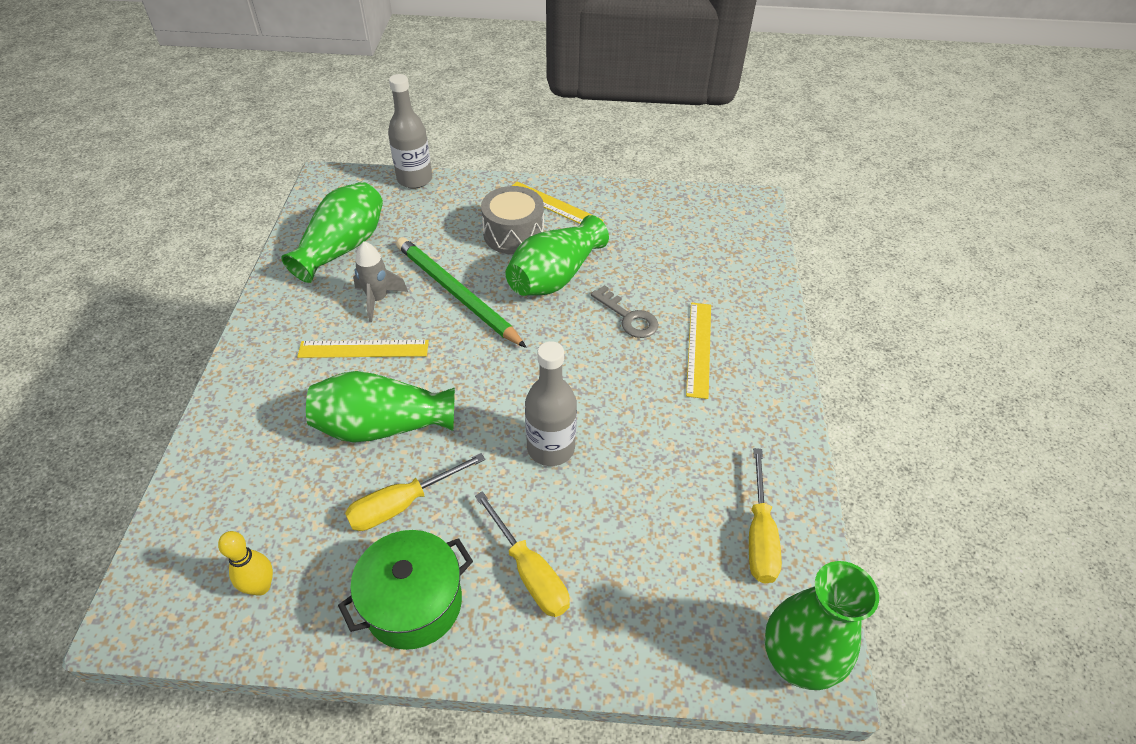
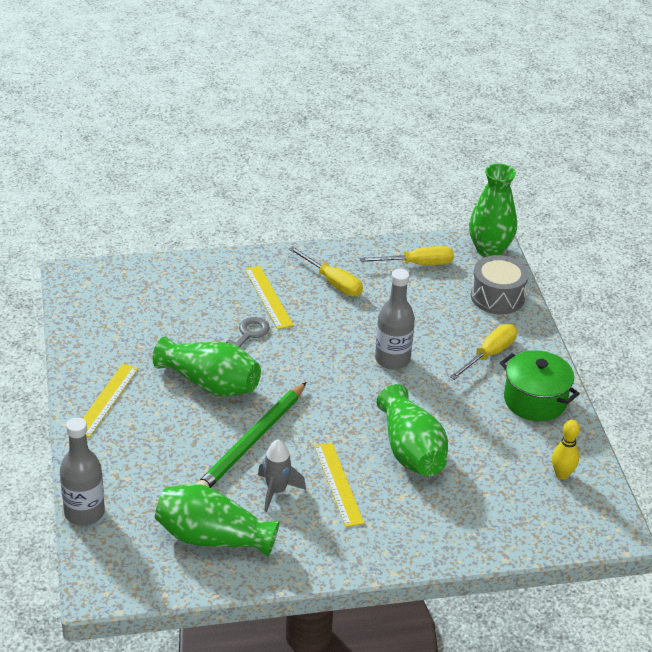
camera: 105 degrees left, 10 degrees down
(403, 504) = (470, 423): yellow screwdriver -> yellow screwdriver (333, 282)
(513, 234) = (158, 420): grey drum -> grey drum (497, 297)
(699, 348) = (268, 297): yellow ruler -> yellow ruler turned 75 degrees clockwise

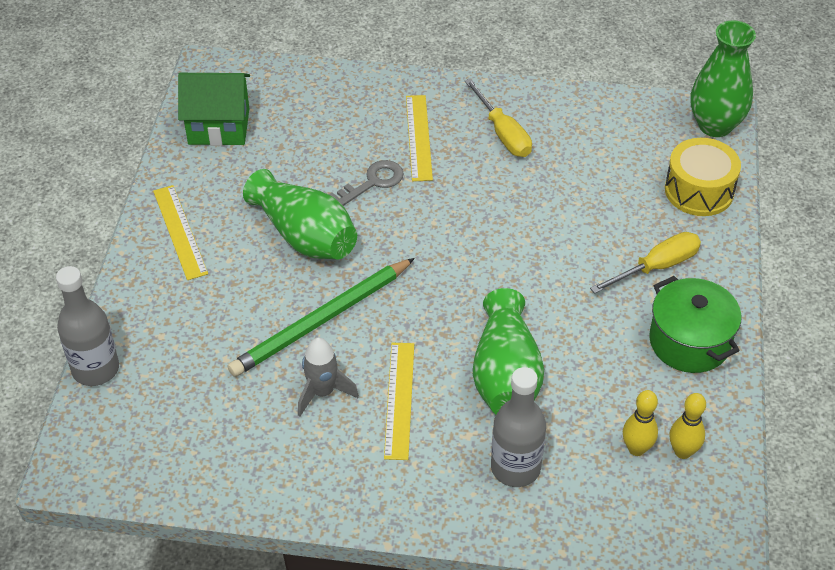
camera: 20 degrees right, 10 degrees up
(101, 317) = (219, 126): none -> green house
(106, 400) = (180, 231): yellow ruler -> yellow ruler turned 60 degrees counterclockwise
(212, 538) = (223, 436): green vase -> none
(392, 359) = (533, 249): grey bottle -> grey bottle (515, 468)
(417, 264) = (616, 128): yellow screwdriver -> none
(497, 297) = (699, 190): grey drum -> yellow drum
(528, 480) = (636, 449): none -> yellow bowling pin

